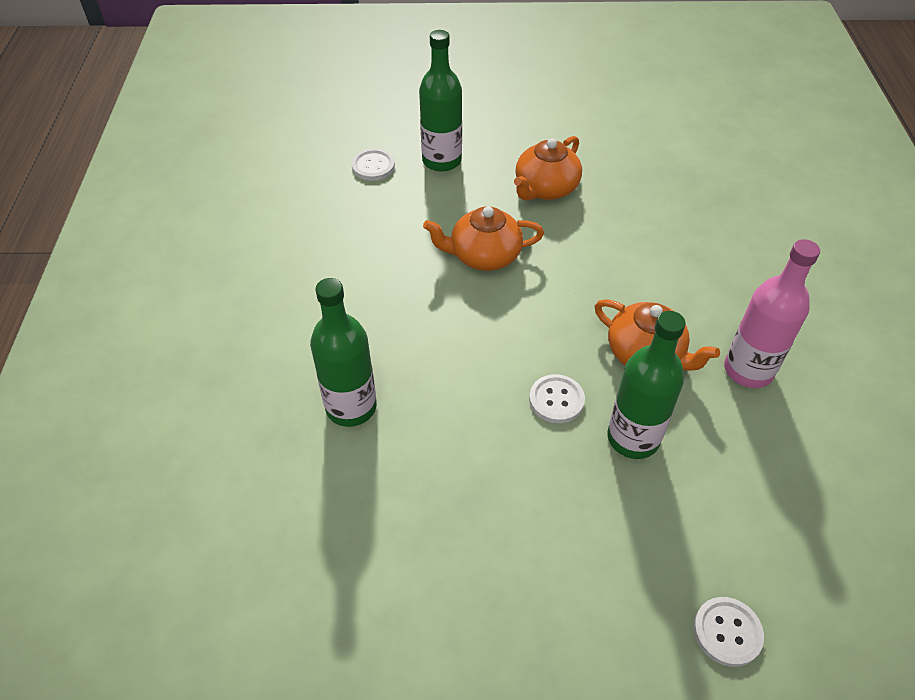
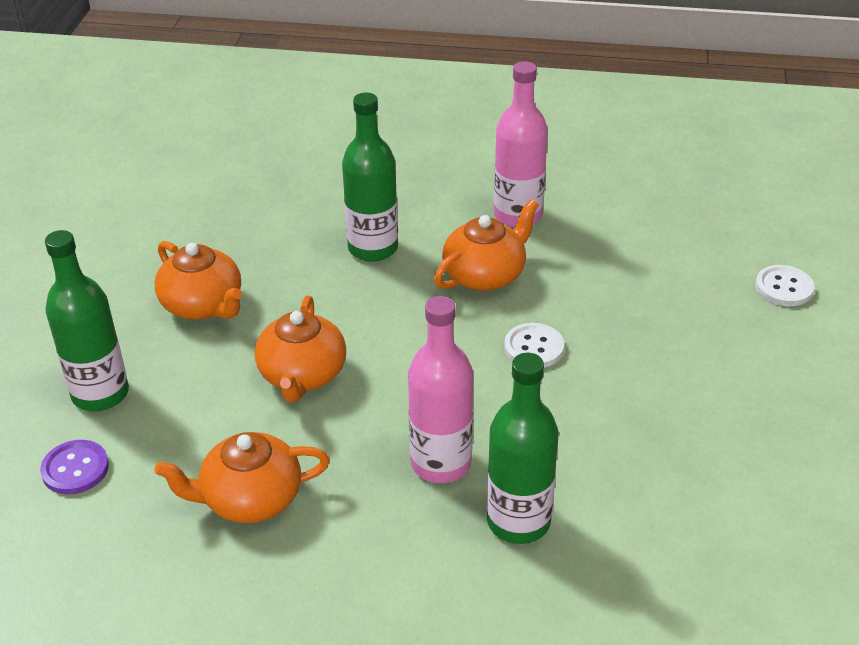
camera: 80 degrees left, 10 degrees down
(357, 251) = (250, 499): none -> orange teapot
(373, 166) = (75, 469): white button -> purple button
(406, 351) = (441, 463): none -> pink bottle
(633, 438) = (587, 303): green bottle -> green bottle (373, 248)

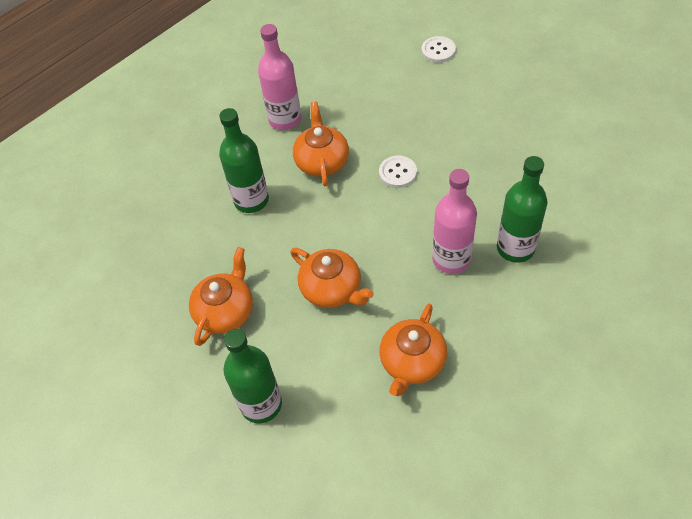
camera: 50 degrees left, 15 degrees up
(75, 469) = (318, 446): purple button -> none
(203, 305) = (225, 311): orange teapot -> orange teapot turned 60 degrees counterclockwise

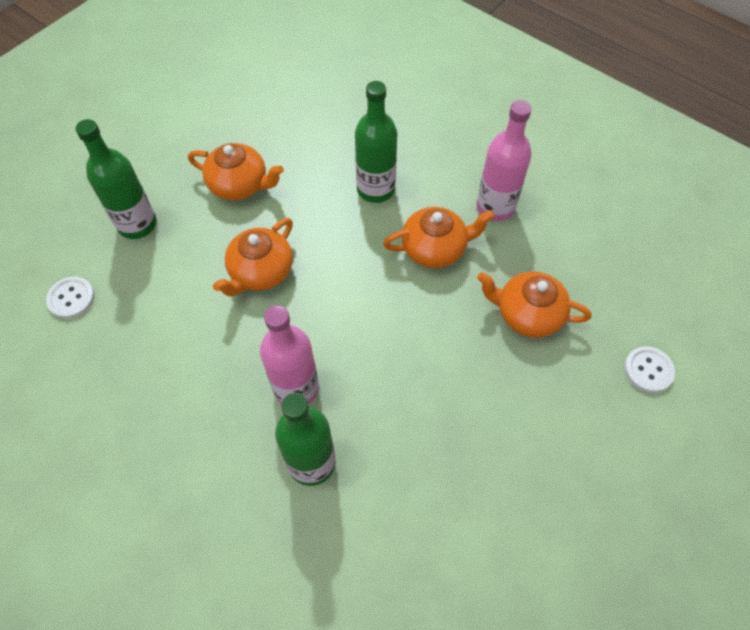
camera: 80 degrees right, 5 degrees up
(397, 173) = (423, 327): white button -> white button (71, 298)
(412, 362) = (167, 351): orange teapot -> orange teapot (527, 314)

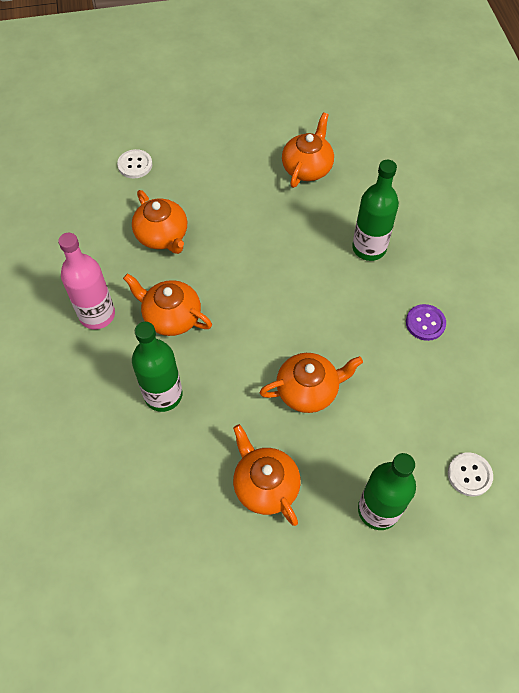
camera: 140 degrees left, 0 degrees up
(191, 414) = (425, 323): none -> purple button
(296, 388) = (346, 293): pink bottle -> none
(472, 524) = (307, 168): none -> orange teapot

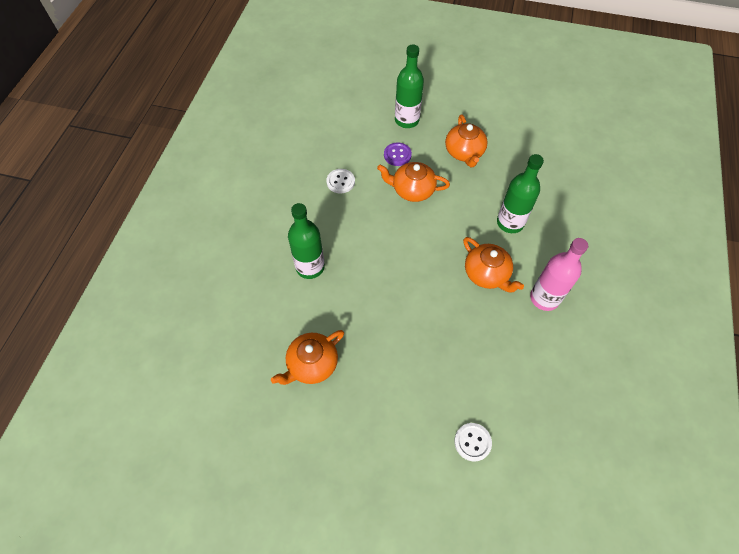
camera: 155 degrees left, 0 degrees up
(162, 236) = (471, 348): orange teapot -> none
(425, 323) = (310, 200): purple button -> purple button (397, 155)
(469, 475) = (346, 117): white button -> white button (340, 182)

